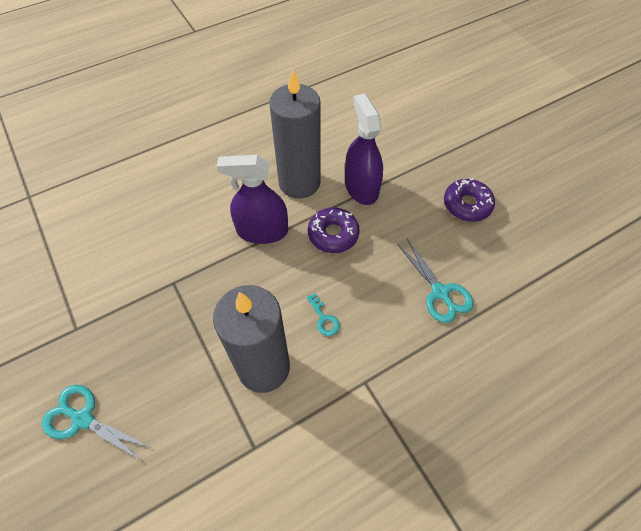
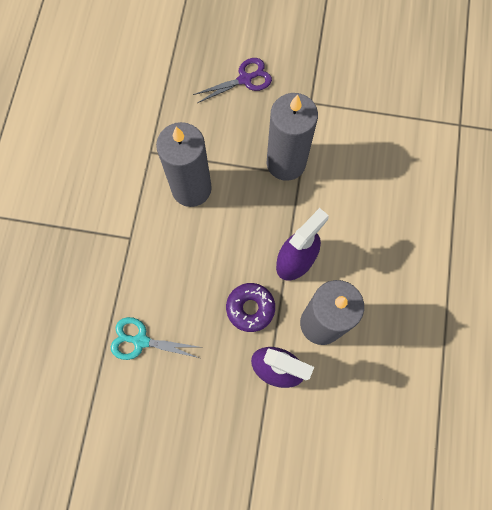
camera: 130 degrees right, 15 degrees up
(83, 419) = (245, 79): turquoise scissors -> purple scissors
(168, 303) = (286, 163): none -> grey candle
(324, 318) = (191, 248): turquoise key -> none
(467, 205) = (188, 439): purple donut -> none

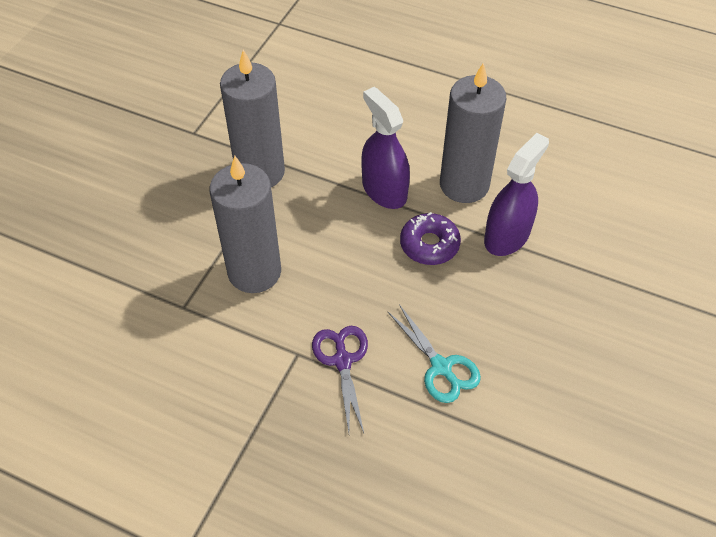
camera: 75 degrees left, 20 degrees down
(141, 341) = (441, 367): turquoise scissors -> turquoise scissors turned 60 degrees counterclockwise
(245, 79) = (130, 186): purple scissors -> purple scissors (342, 361)

